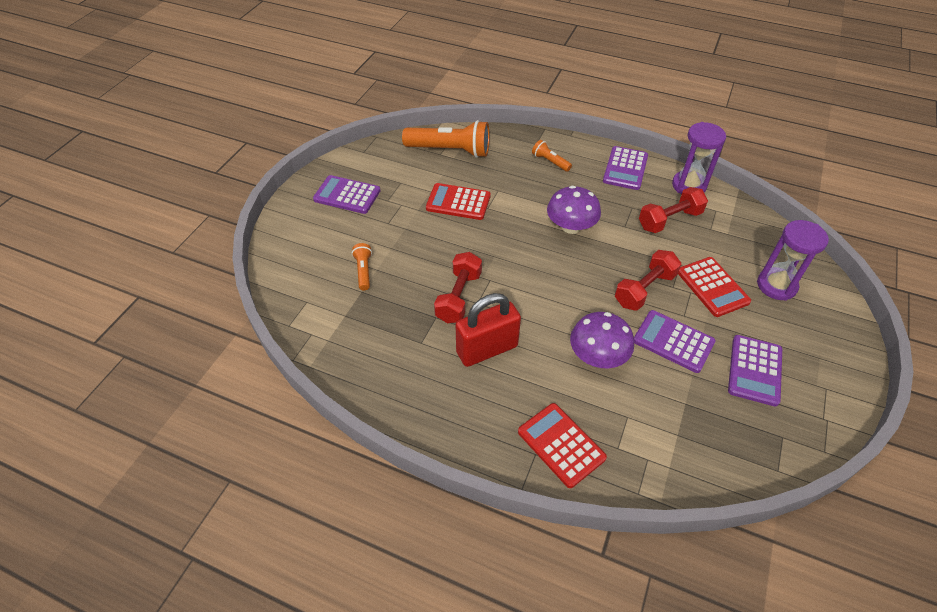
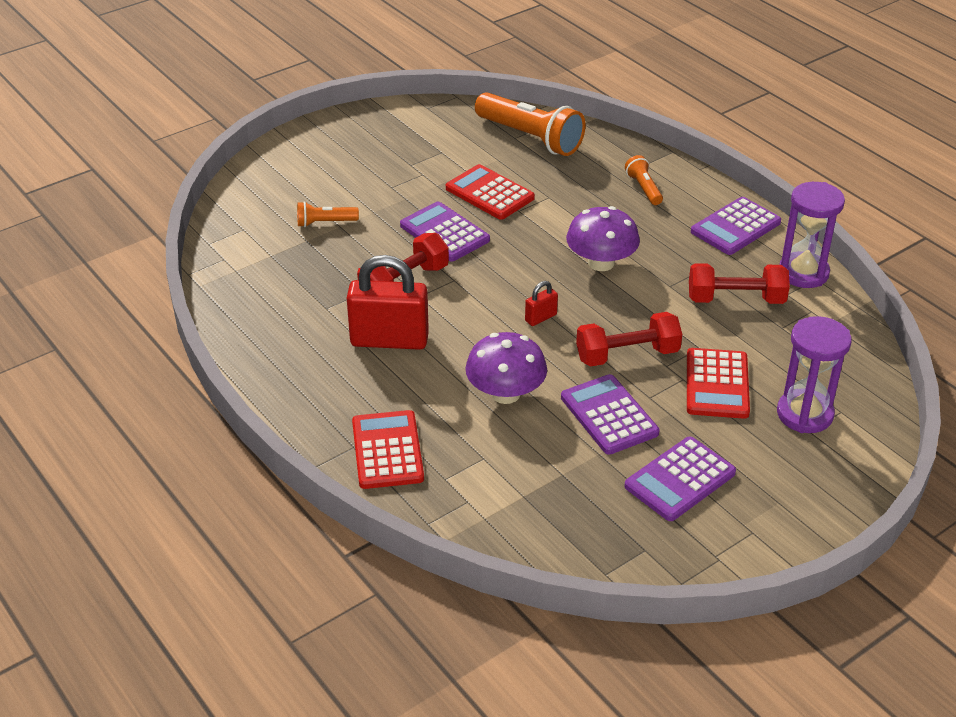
camera: 30 degrees right, 10 degrees down
(347, 195) = (371, 145): purple calculator -> purple calculator (444, 233)
(363, 271) = (325, 223): orange flashlight -> orange flashlight turned 120 degrees counterclockwise
(569, 285) = (541, 318): none -> red padlock

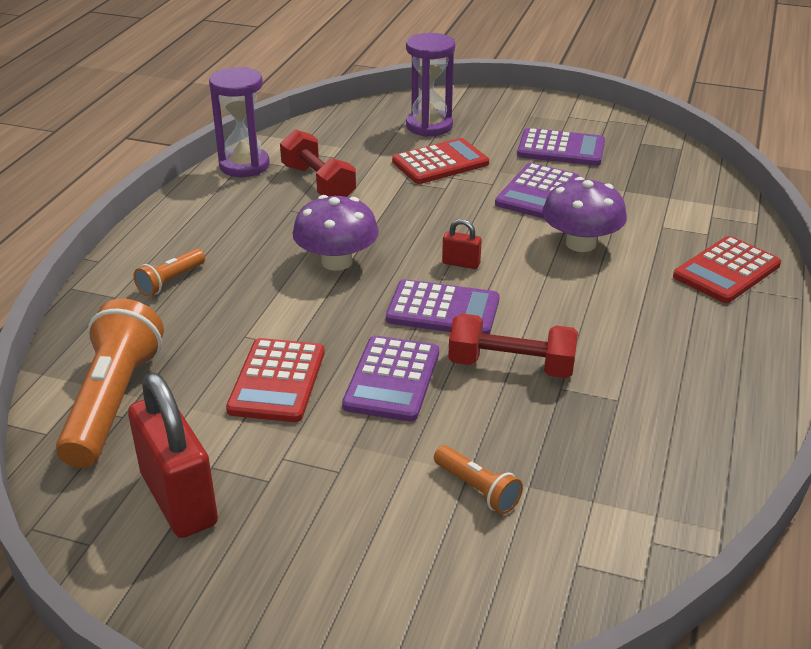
camera: 125 degrees left, 5 degrees down
(389, 340) = (605, 333): red padlock -> red padlock (179, 499)
(627, 355) = (455, 207): red dumbbell -> none
(735, 227) = (199, 212): purple calculator -> purple calculator (443, 310)

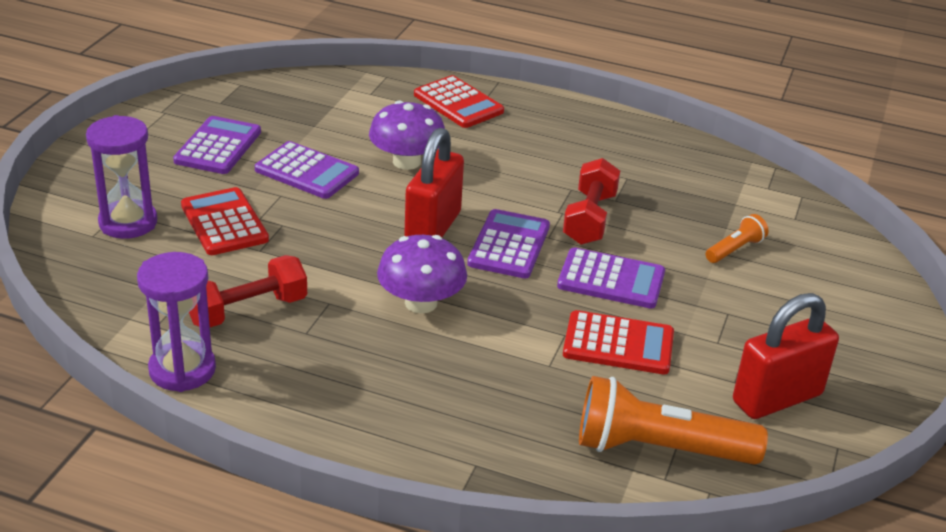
camera: 90 degrees left, 0 degrees up
(170, 281) = (447, 421): orange flashlight -> none
(461, 263) = (432, 228): red padlock -> red padlock, size x2.27

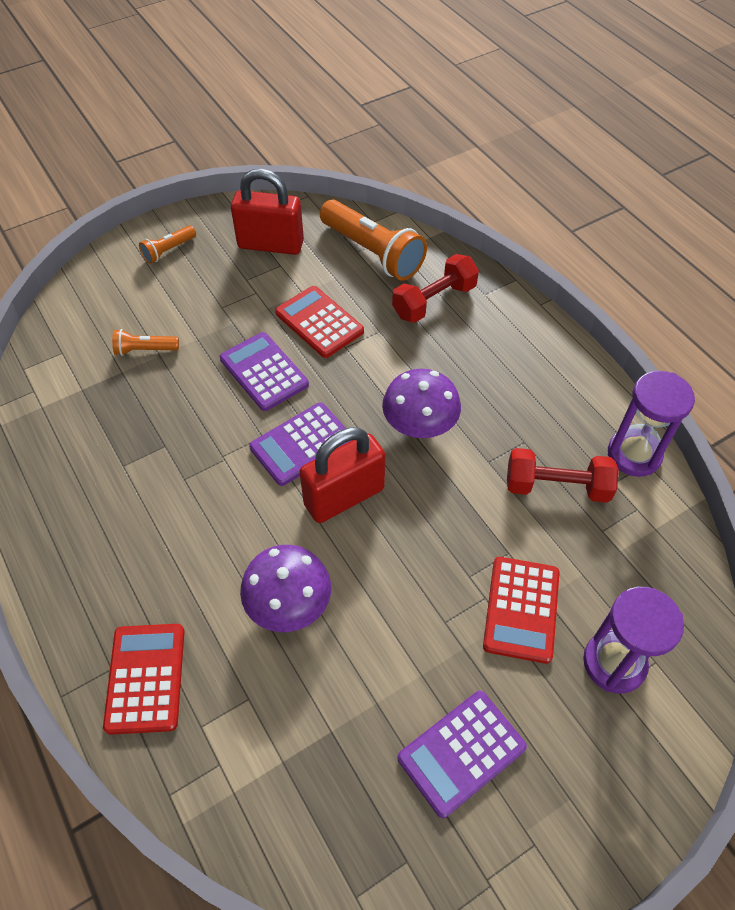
camera: 140 degrees left, 20 degrees up
(307, 171) = (396, 646): purple calculator -> none
(589, 219) = (210, 436): red dumbbell -> red dumbbell (434, 301)
(861, 338) = (168, 250): none -> orange flashlight

